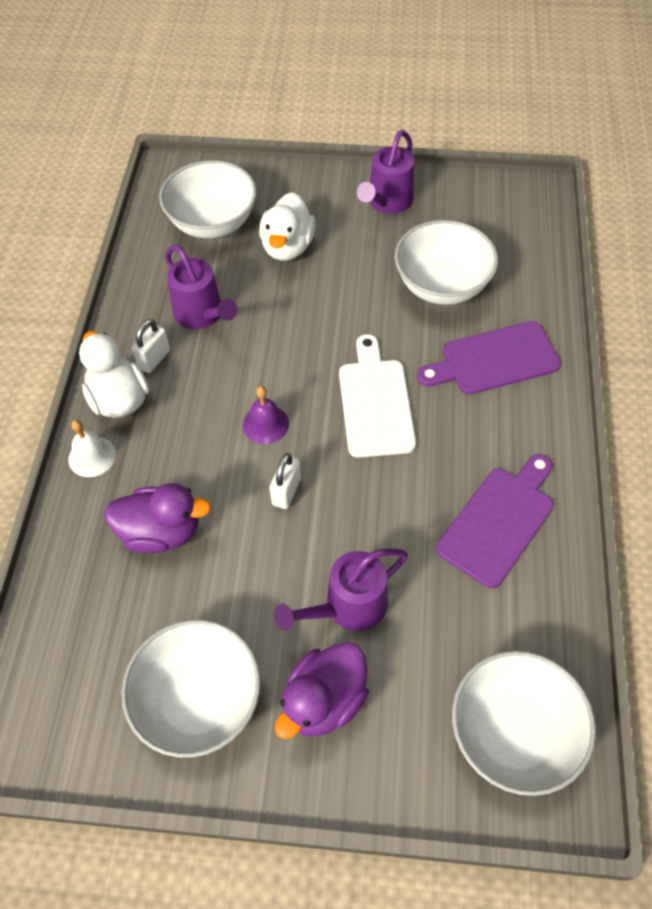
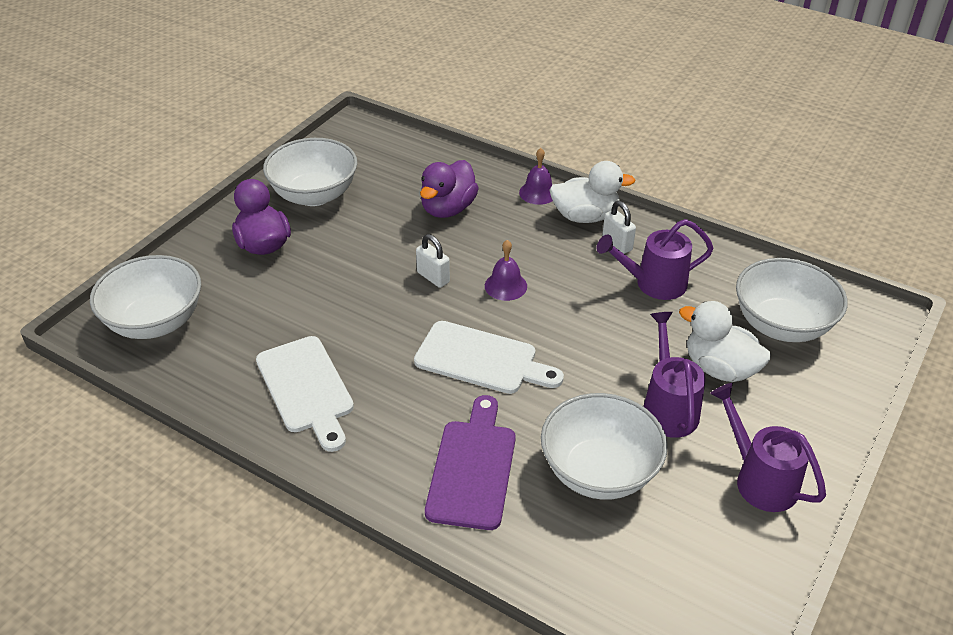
camera: 115 degrees right, 15 degrees down
(92, 456) = (538, 192): white bell -> purple bell
(347, 607) = (314, 277): purple watering can -> purple watering can (668, 407)
(499, 521) = (306, 388): purple cutting board -> white cutting board

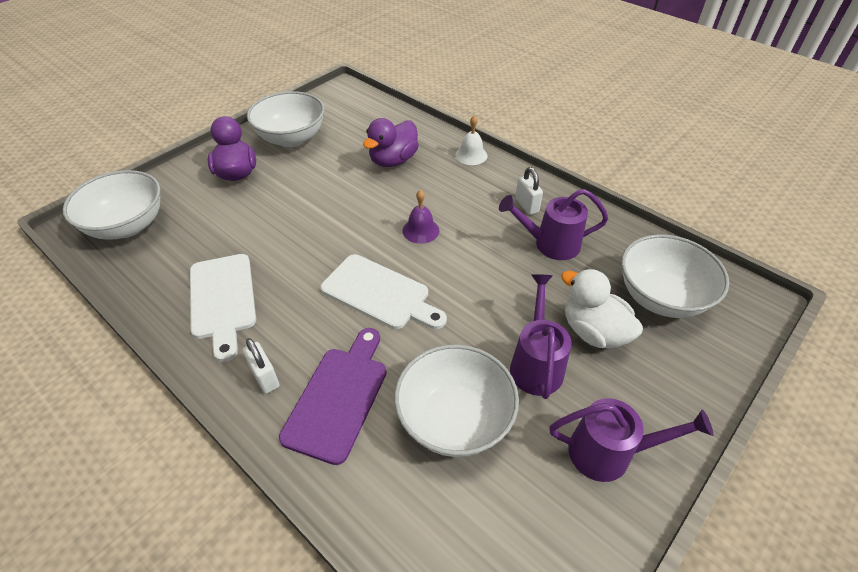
camera: 10 degrees right, 5 degrees up
(433, 277) = (362, 216): white padlock -> white padlock (265, 377)
(538, 192) = (471, 155): purple bell -> white bell
(585, 216) = (505, 179): white duck -> none
(759, 479) = (609, 453): purple watering can -> purple watering can turned 120 degrees clockwise

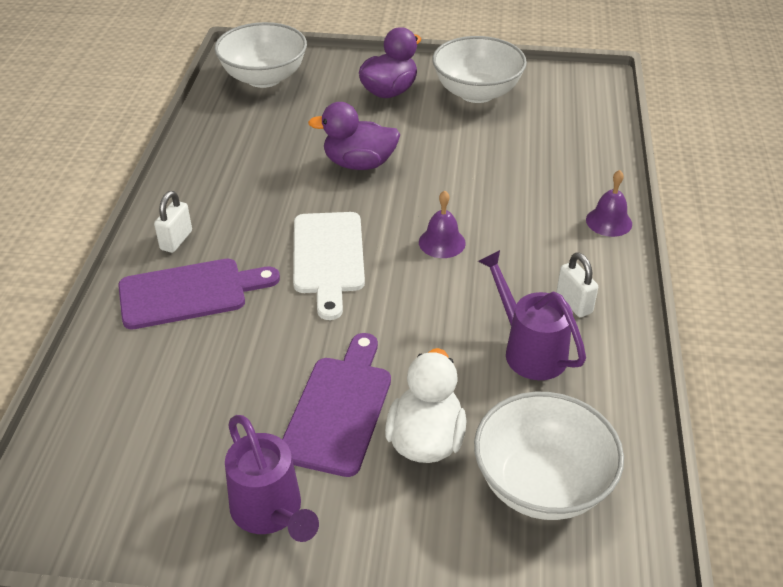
camera: 55 degrees right, 5 degrees down
(222, 300) = (234, 172): white cutting board -> none
(393, 160) = (526, 171): purple duck -> purple duck (359, 164)
(454, 419) = (223, 378): white bowl -> none
(471, 155) = (609, 221): white bell -> purple bell
(526, 205) = (574, 303): white padlock -> white padlock turned 60 degrees counterclockwise
(536, 363) = (339, 409): purple watering can -> purple cutting board

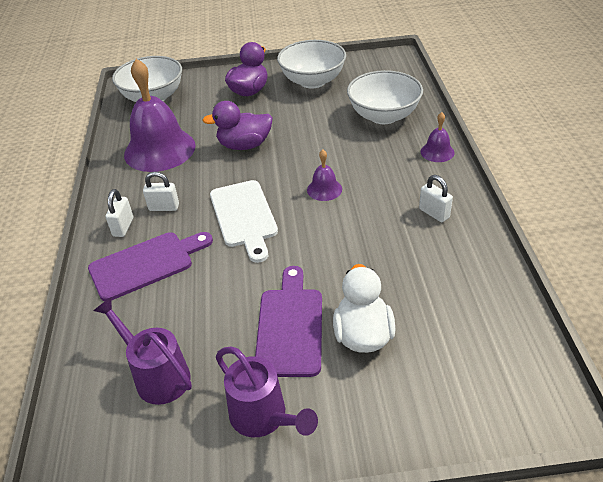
camera: 10 degrees left, 0 degrees up
(233, 225) = (164, 207): none -> white padlock
(251, 149) = (159, 149): none -> purple bell
(529, 349) = (414, 253): purple watering can -> purple watering can (157, 375)
(541, 484) = (458, 348): white bowl -> white bowl (383, 116)

